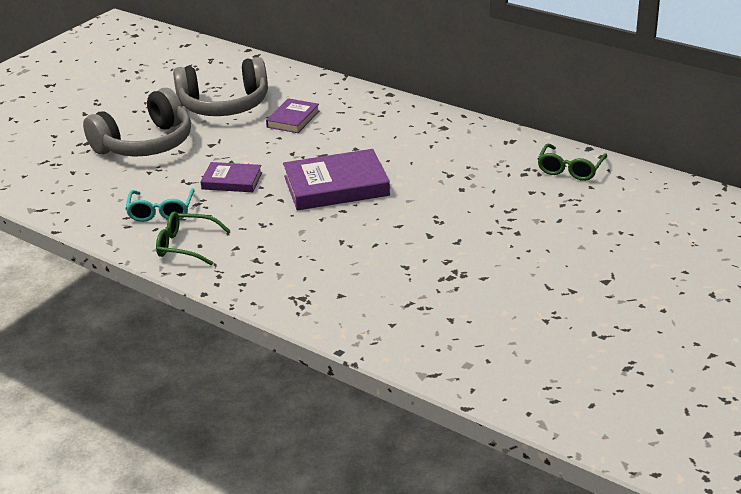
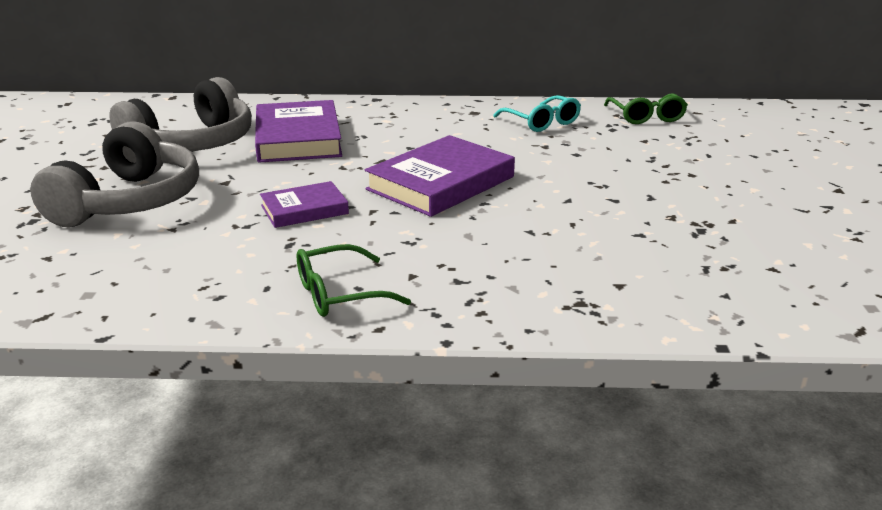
camera: 35 degrees left, 5 degrees down
(161, 212) = (249, 266): turquoise glasses -> turquoise glasses (541, 122)
(293, 119) = (298, 138): purple book -> purple book, size x1.75

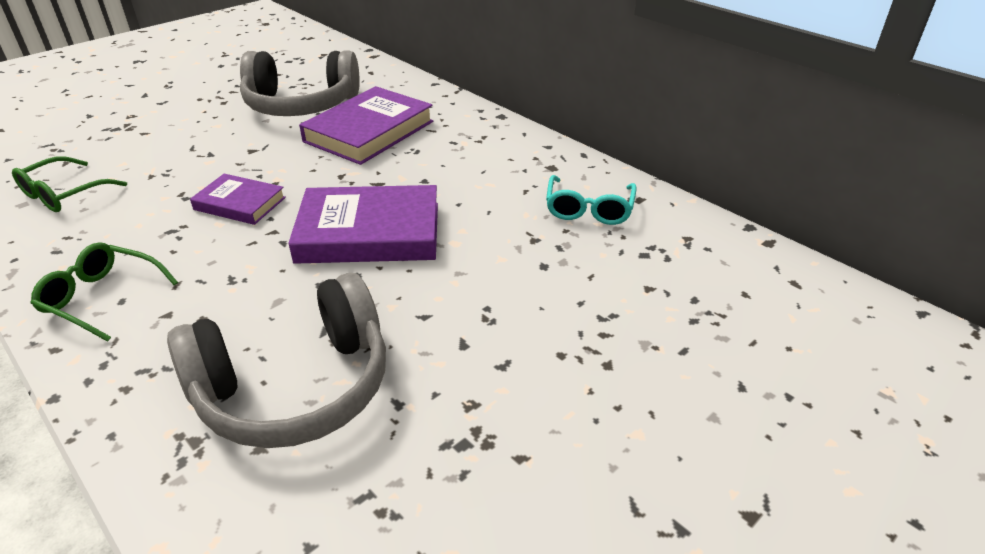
camera: 45 degrees right, 10 degrees up
(128, 202) = (177, 139): grey headphones -> grey headphones (295, 386)
(646, 117) = (716, 257): green glasses -> green glasses (64, 194)

